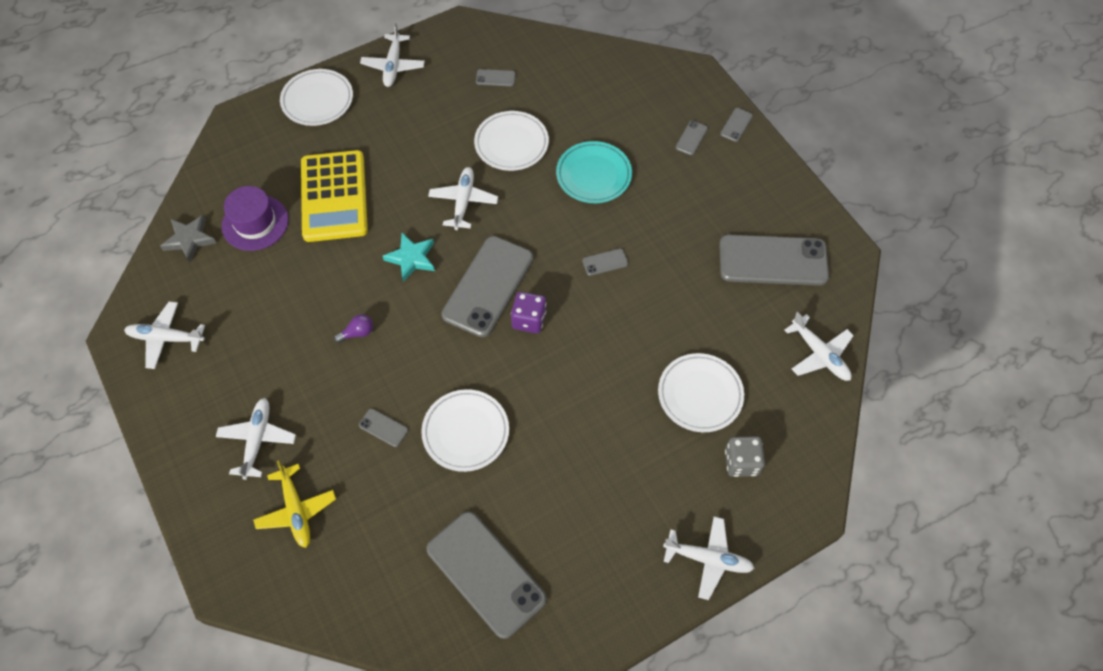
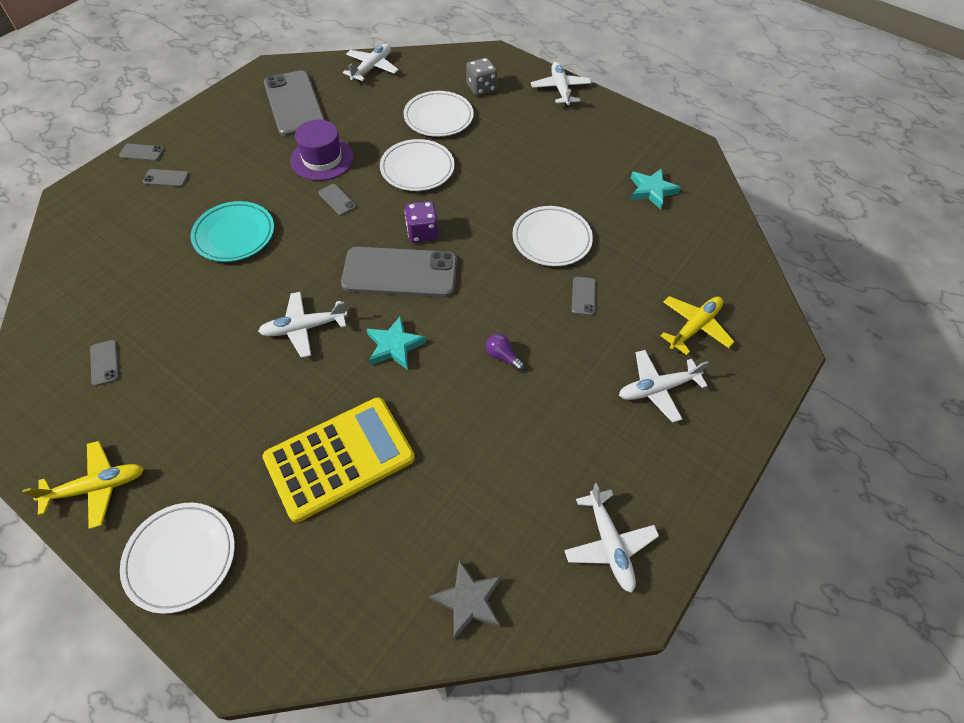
camera: 115 degrees left, 5 degrees down
(255, 223) = (411, 531): purple hat -> purple hat (322, 159)
(393, 66) = (97, 487): white plane -> yellow plane
(486, 574) = (652, 190): grey phone -> turquoise star
(511, 144) = (208, 313): white plate -> white plate (417, 169)

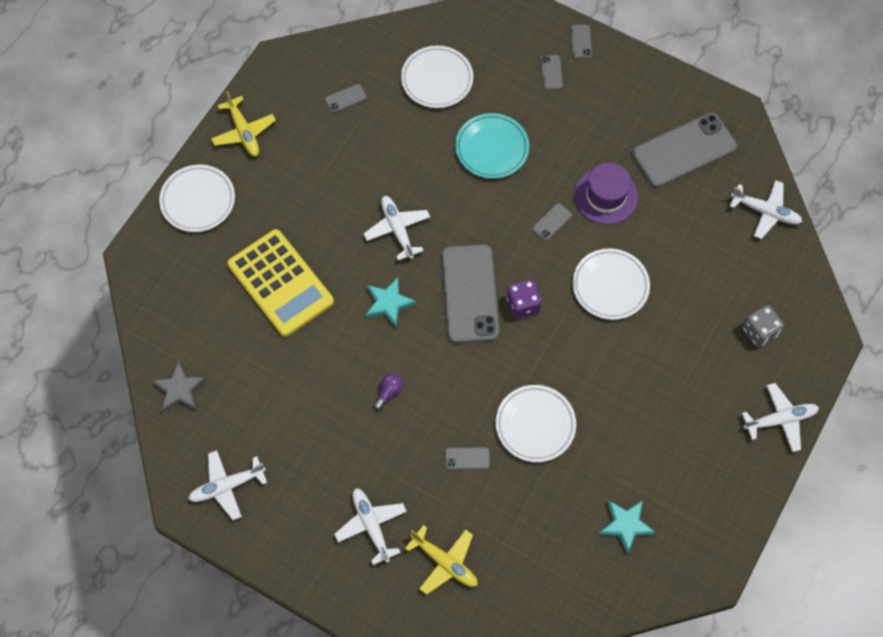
camera: 85 degrees right, 10 degrees up
(438, 117) = (696, 294): white plate -> white plate (437, 79)

